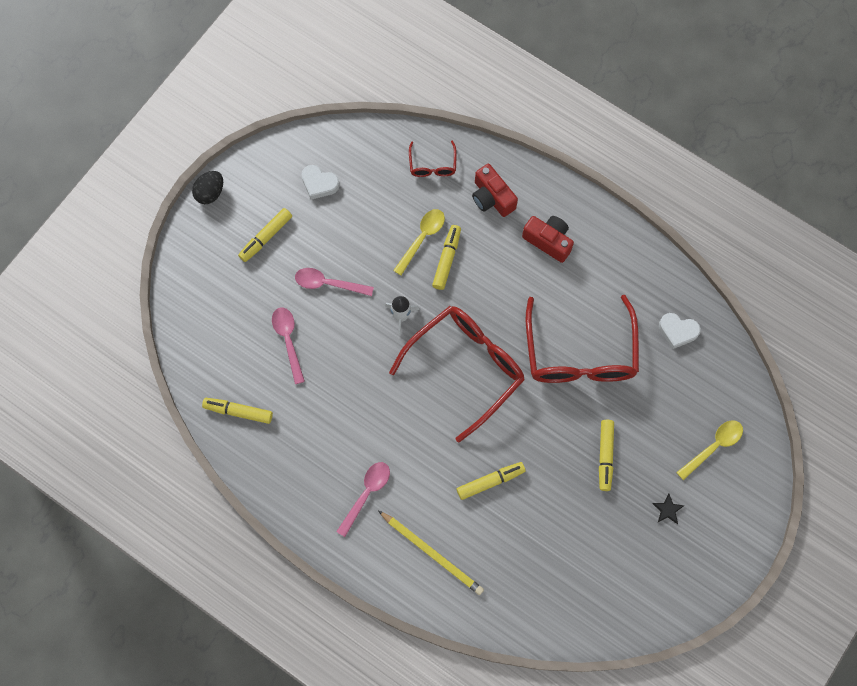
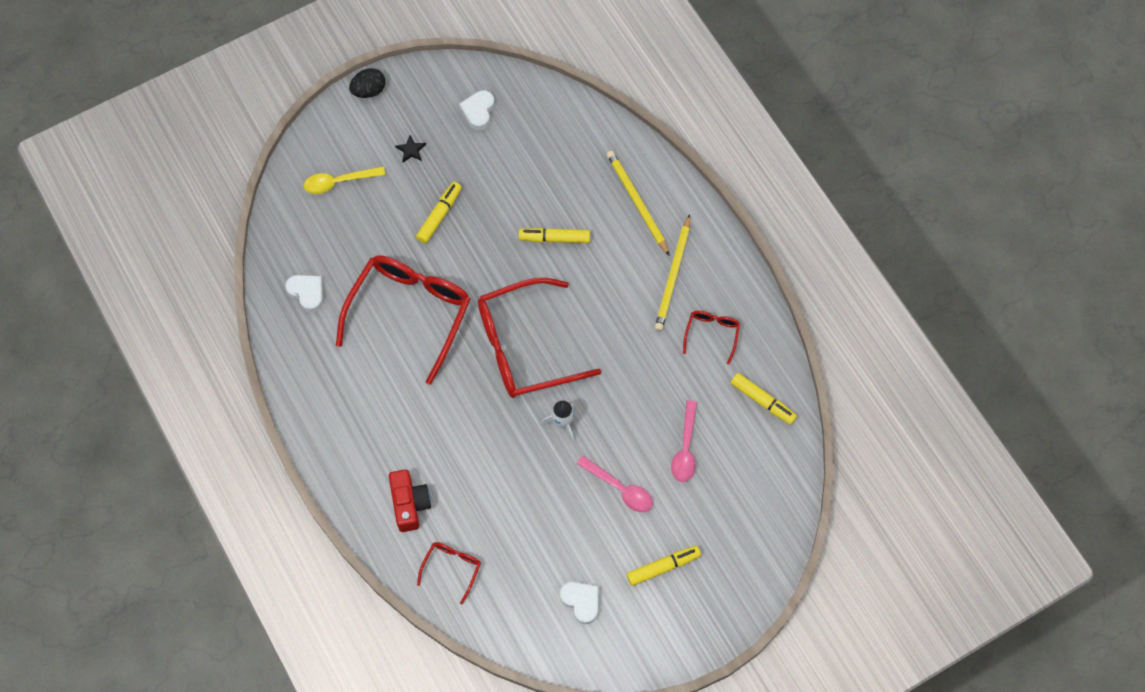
camera: 155 degrees left, 5 degrees down
(210, 193) = (702, 645): black egg -> black egg (369, 90)
(307, 453) = (711, 334): none -> red glasses
(366, 494) = (673, 276): pink spoon -> yellow pencil
(422, 238) = (503, 493): yellow spoon -> none
(446, 259) = (489, 460): yellow marker -> none
(548, 241) = (378, 433): red camera -> none
(628, 580) = (478, 111): none -> white heart

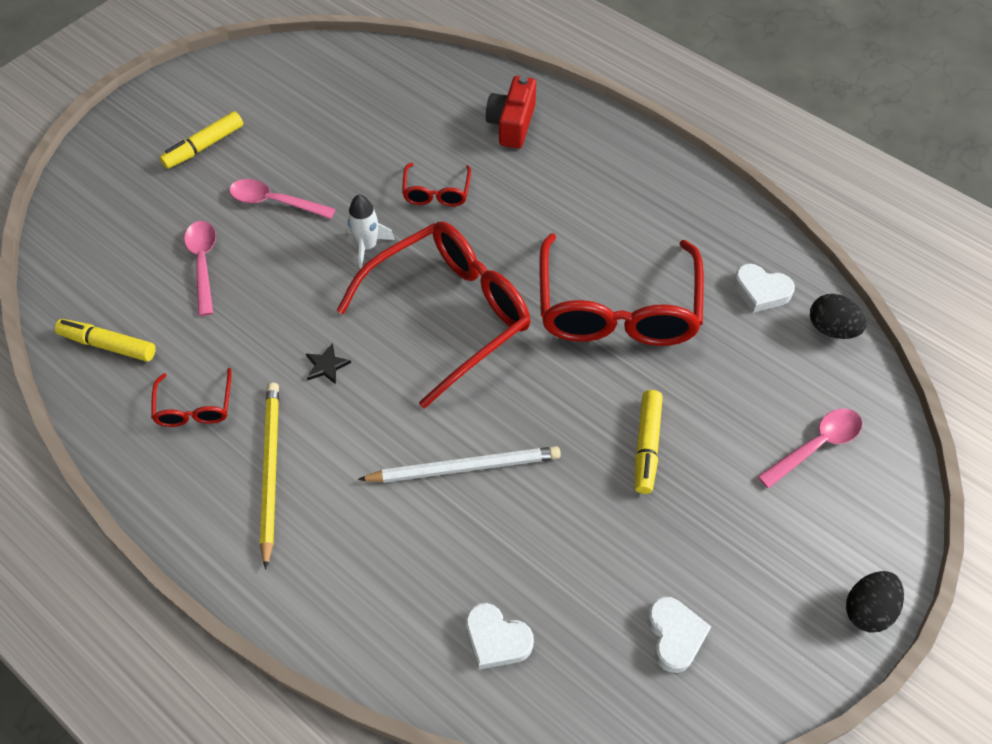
camera: 160 degrees right, 10 degrees down
(279, 251) = (831, 329): none -> black egg
(339, 182) = (815, 446): yellow spoon -> pink spoon
(409, 504) = (512, 124): red camera -> red camera turned 45 degrees clockwise
(411, 150) = (743, 531): black star -> black star (326, 365)
(451, 569) = (439, 85): red glasses -> red glasses (436, 192)
(554, 238) = (465, 467): yellow marker -> white pencil
(581, 602) = (288, 96): white heart -> white heart (496, 639)
(637, 202) = (357, 566): yellow pencil -> none

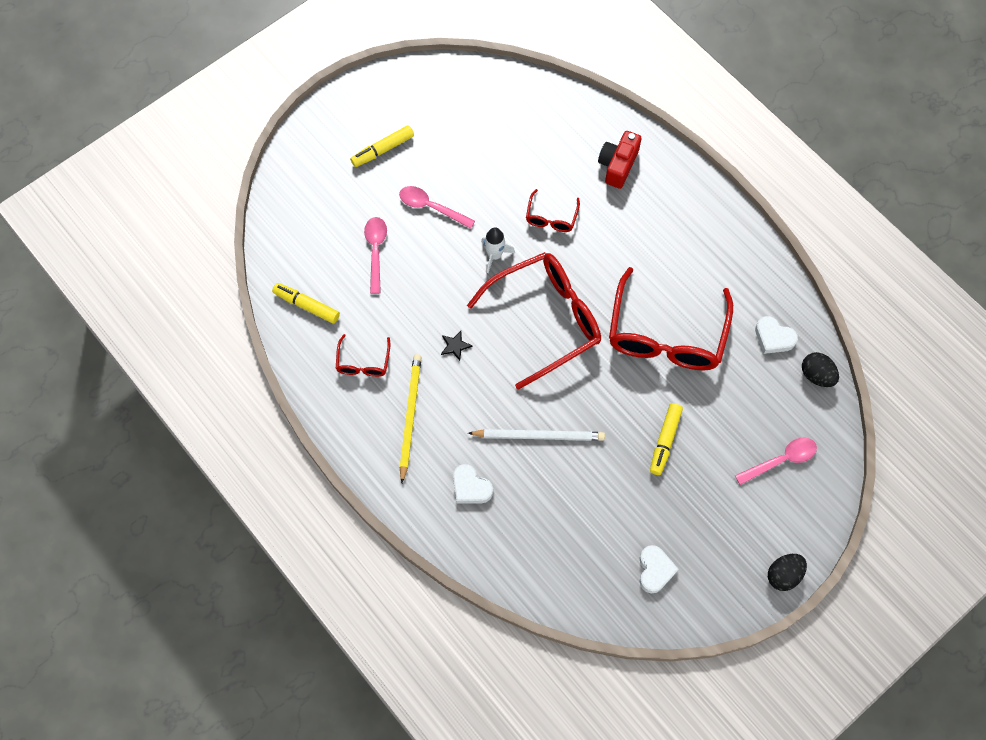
camera: 10 degrees right, 10 degrees up
(496, 639) = (541, 553): white heart -> white heart (470, 487)

